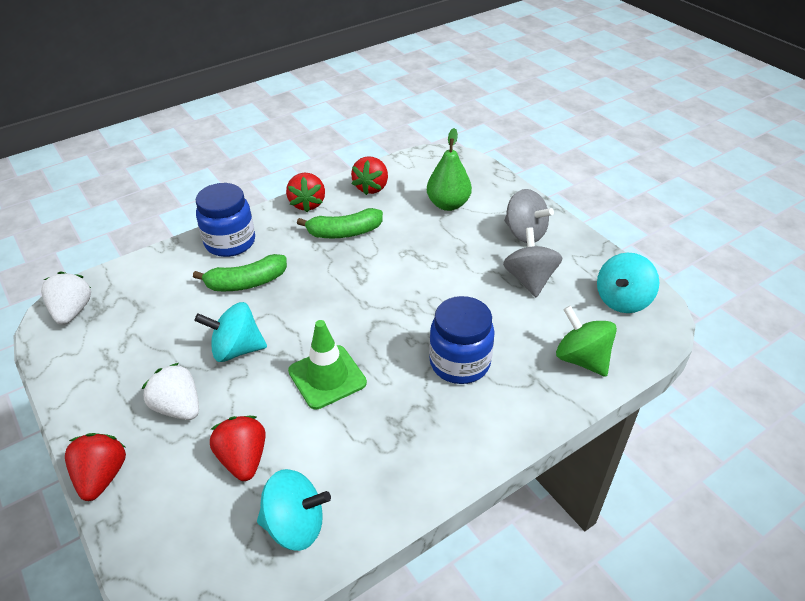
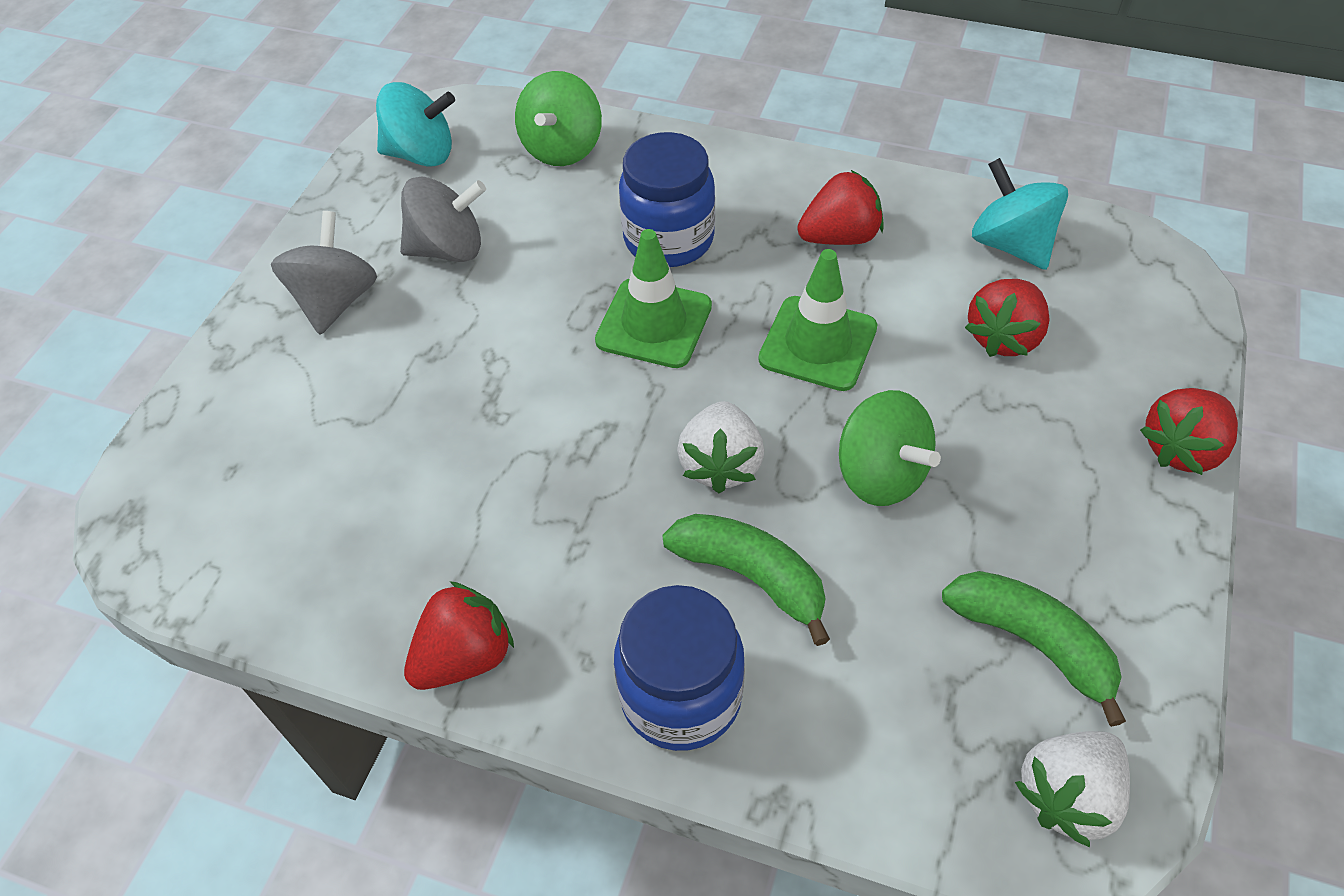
camera: 125 degrees left, 10 degrees up
(178, 407) = (1026, 458): white strawberry -> white strawberry (721, 464)
(236, 349) = (880, 474): turquoise spinning top -> green spinning top
(344, 232) = (509, 531): green banana -> green banana (1033, 643)
(371, 187) = (334, 584): red strawberry -> red strawberry (840, 237)
(405, 325) = (654, 323): none -> green traffic cone
(448, 204) = (316, 433): green pear -> none
(529, 279) = (448, 249): grey spinning top -> grey spinning top turned 150 degrees counterclockwise

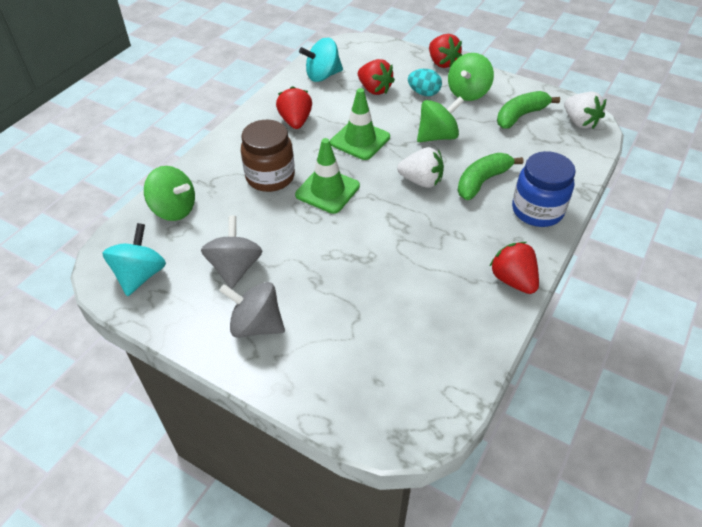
camera: 80 degrees left, 5 degrees down
(669, 239) = (270, 177): blue jar -> brown jar
(1033, 428) = (424, 93): none -> turquoise egg
(1078, 517) = (468, 93): none -> green spinning top

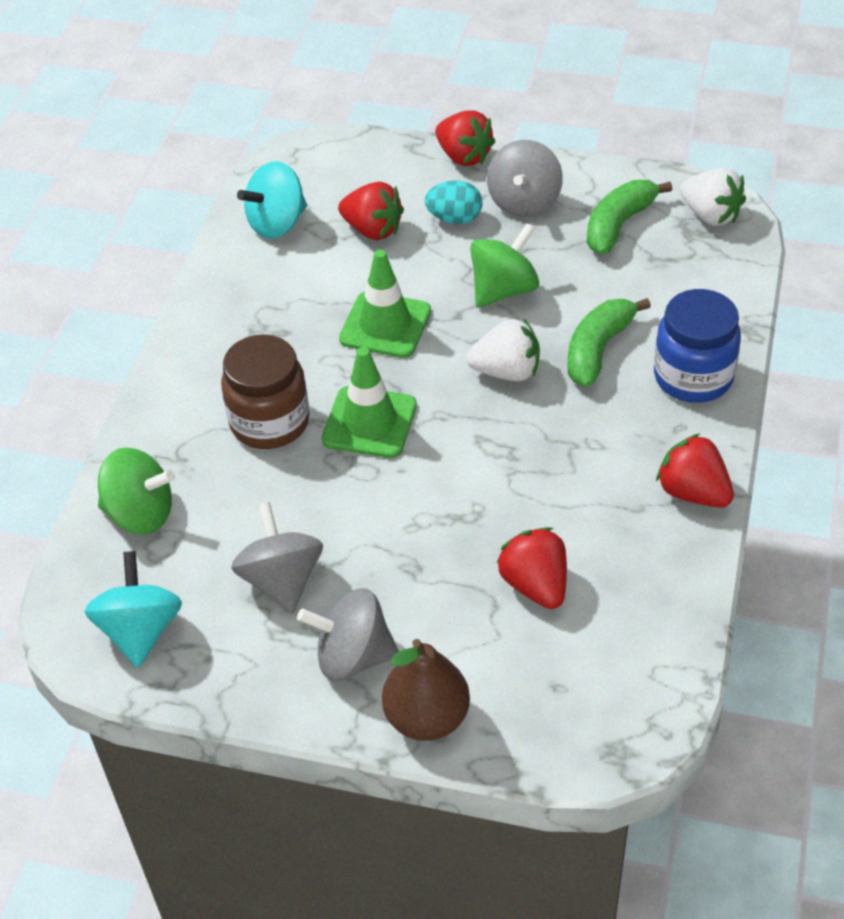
camera: 15 degrees left, 0 degrees up
(285, 377) = (427, 718): none -> brown pear
(295, 121) = (268, 316): red strawberry -> red strawberry (535, 585)
(468, 93) = (524, 202): green spinning top -> grey spinning top

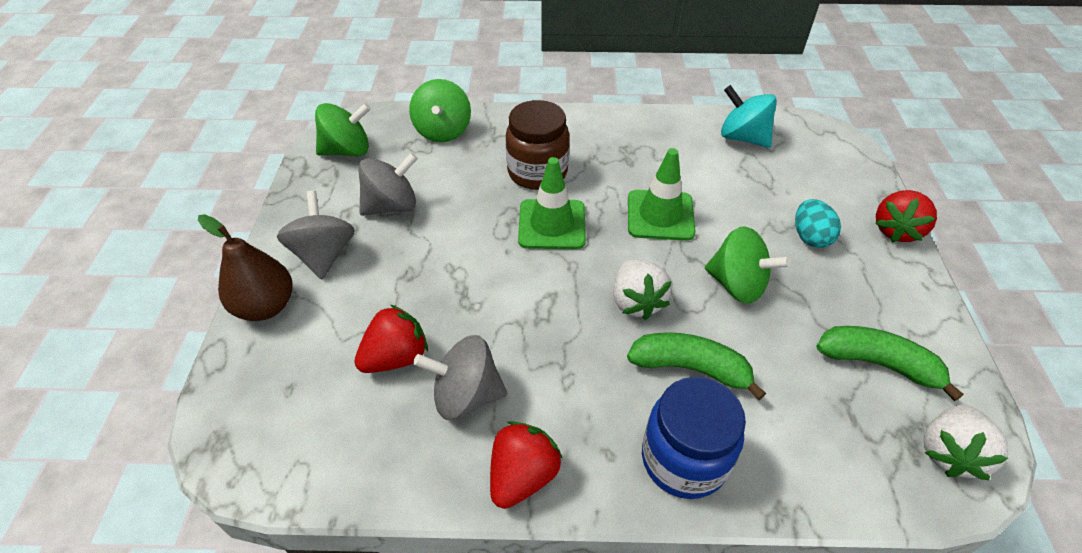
camera: 75 degrees right, 0 degrees up
(140, 631) = (347, 151): turquoise spinning top -> green spinning top
(373, 230) = (766, 189): red strawberry -> none
(524, 202) = (862, 282): grey spinning top -> grey spinning top (466, 395)

